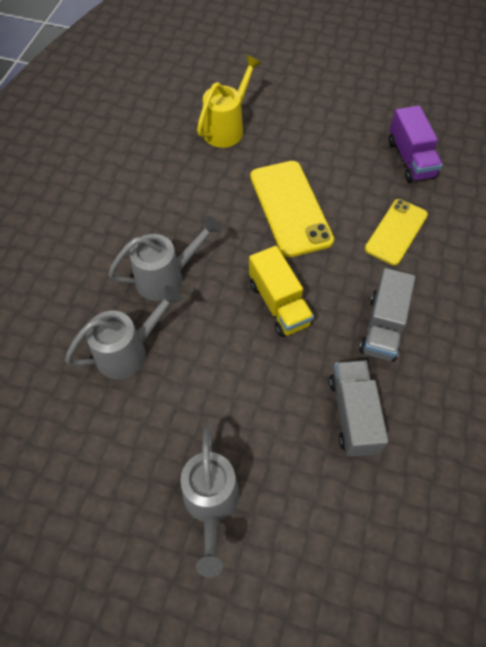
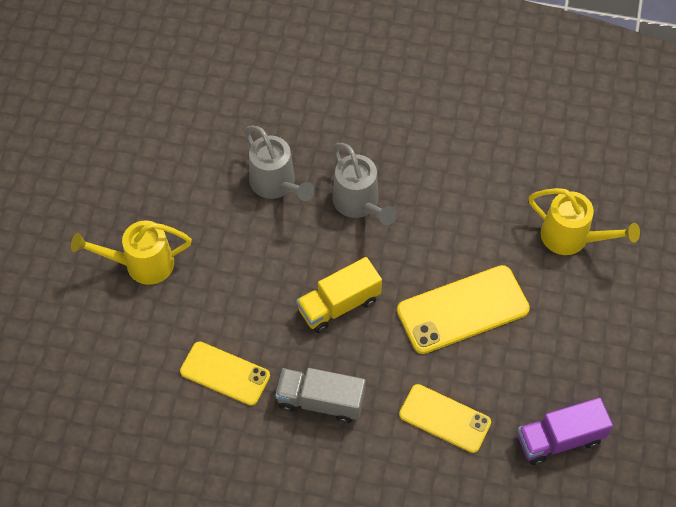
camera: 85 degrees right, 0 degrees up
(211, 504) = (141, 264): grey watering can -> yellow watering can
(353, 414) = (225, 373): grey truck -> yellow phone

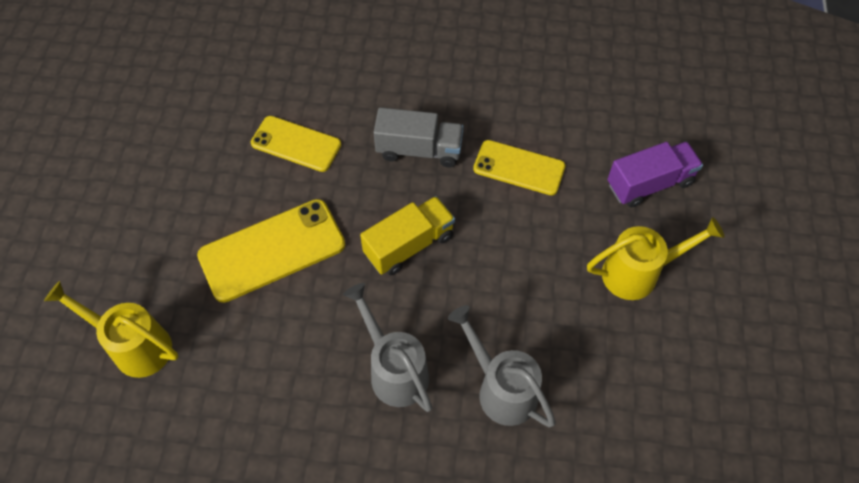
camera: 175 degrees right, 0 degrees up
(559, 439) = (185, 134): purple truck -> purple truck (649, 184)

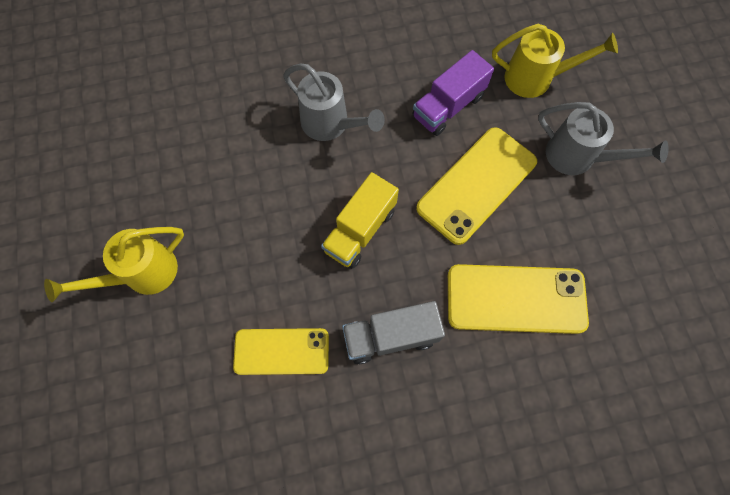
camera: 160 degrees right, 10 degrees up
(296, 144) = (516, 299): yellow phone -> yellow phone, size x1.51
(501, 388) = (242, 138): grey watering can -> grey watering can (578, 157)
(649, 184) = (141, 380): purple truck -> purple truck (448, 106)

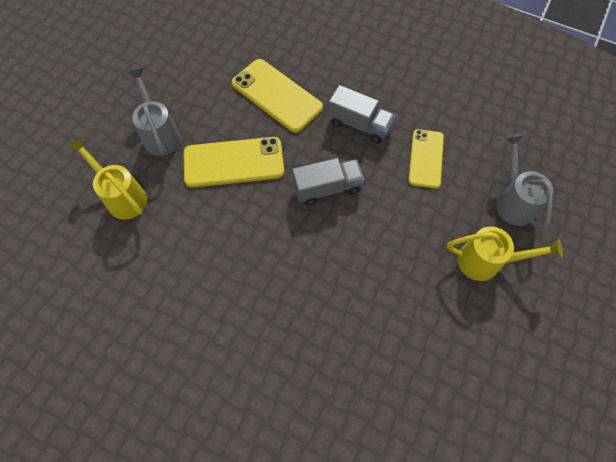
camera: 140 degrees left, 5 degrees down
(281, 351) = (426, 158): yellow phone -> yellow phone turned 60 degrees clockwise
(331, 124) = (284, 271): grey watering can -> grey watering can (513, 201)
(360, 230) = (327, 188): yellow truck -> grey truck
(448, 106) = (196, 222): purple truck -> none

